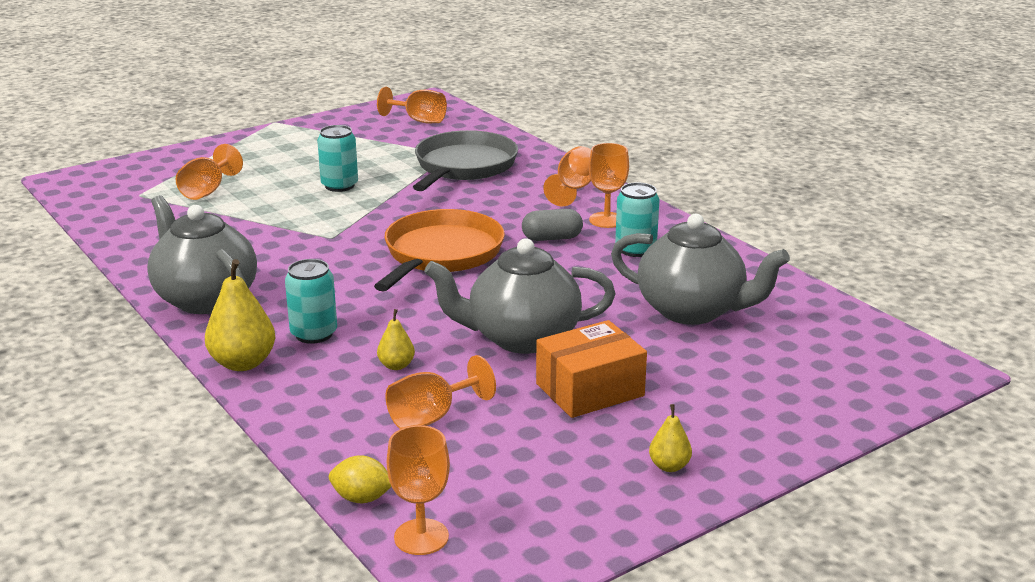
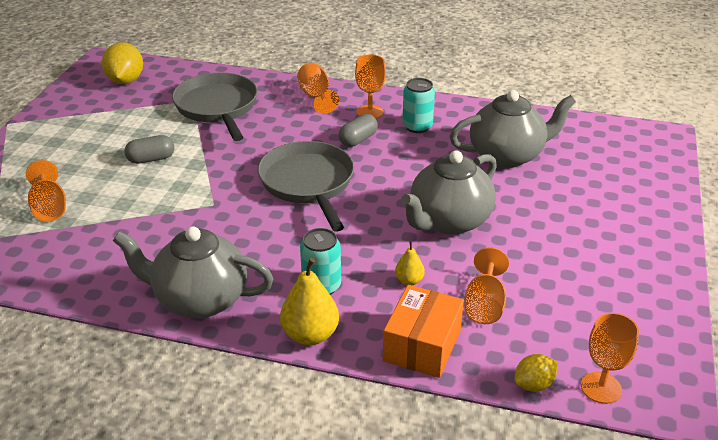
camera: 40 degrees left, 10 degrees up
(339, 186) = (151, 159): turquoise can -> grey capsule
(419, 120) = (125, 81): orange goblet -> yellow lemon
(441, 254) = (308, 183): orange pan -> grey pan
(590, 390) = (535, 237): orange box -> orange box (422, 345)
(669, 466) = (641, 263): yellow pear -> none

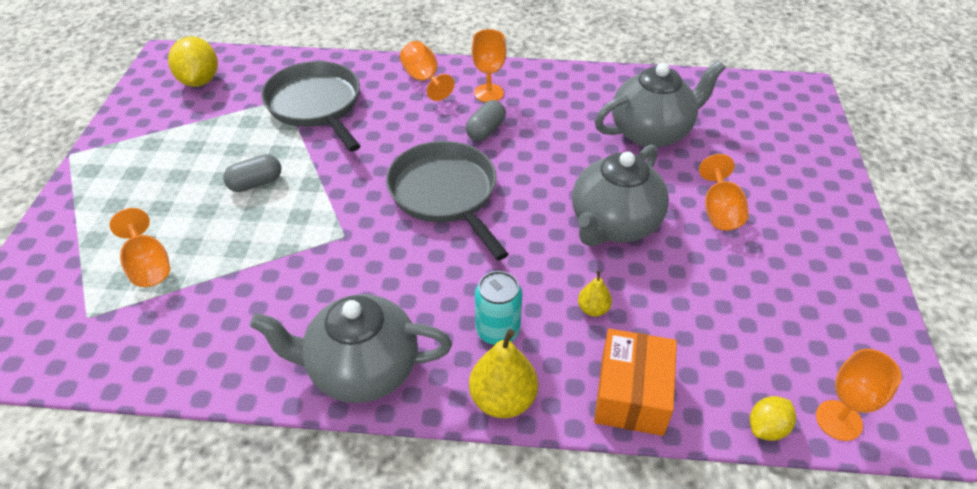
camera: 10 degrees left, 10 degrees up
(417, 126) = (545, 106): turquoise can -> none
(484, 305) = (684, 330): orange goblet -> orange goblet (719, 211)

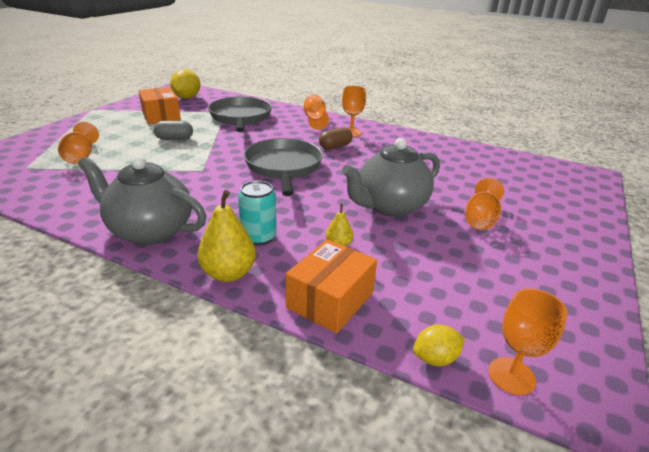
camera: 20 degrees right, 15 degrees down
(194, 137) = (161, 116): none -> orange box
(485, 130) = (335, 147): grey capsule -> brown capsule
(651, 132) = (453, 170): grey teapot -> none

